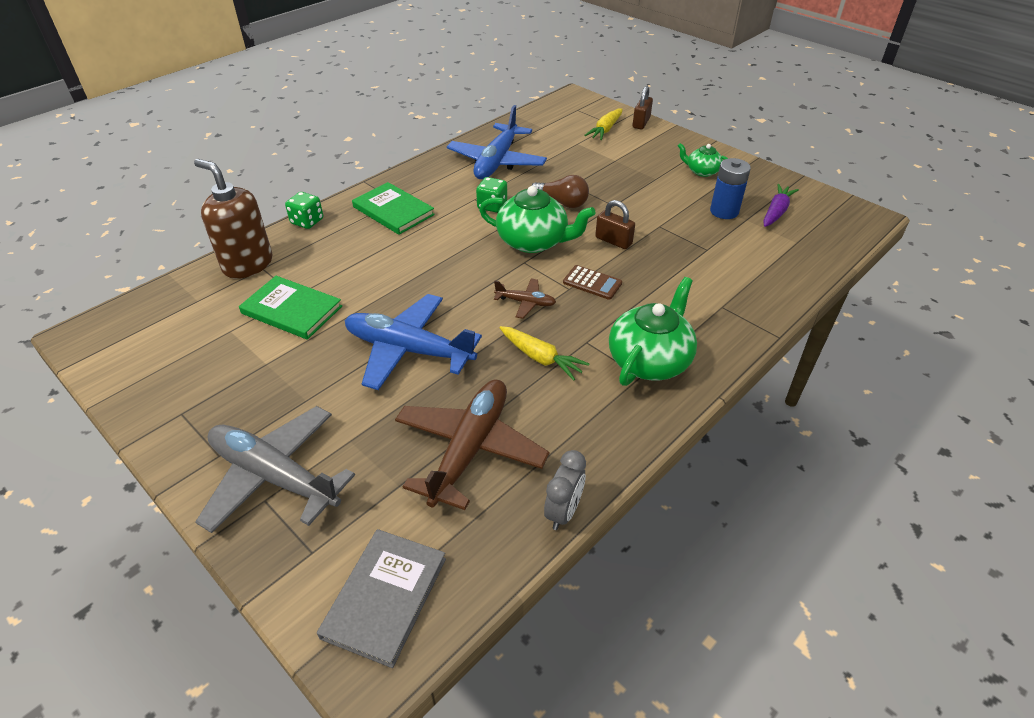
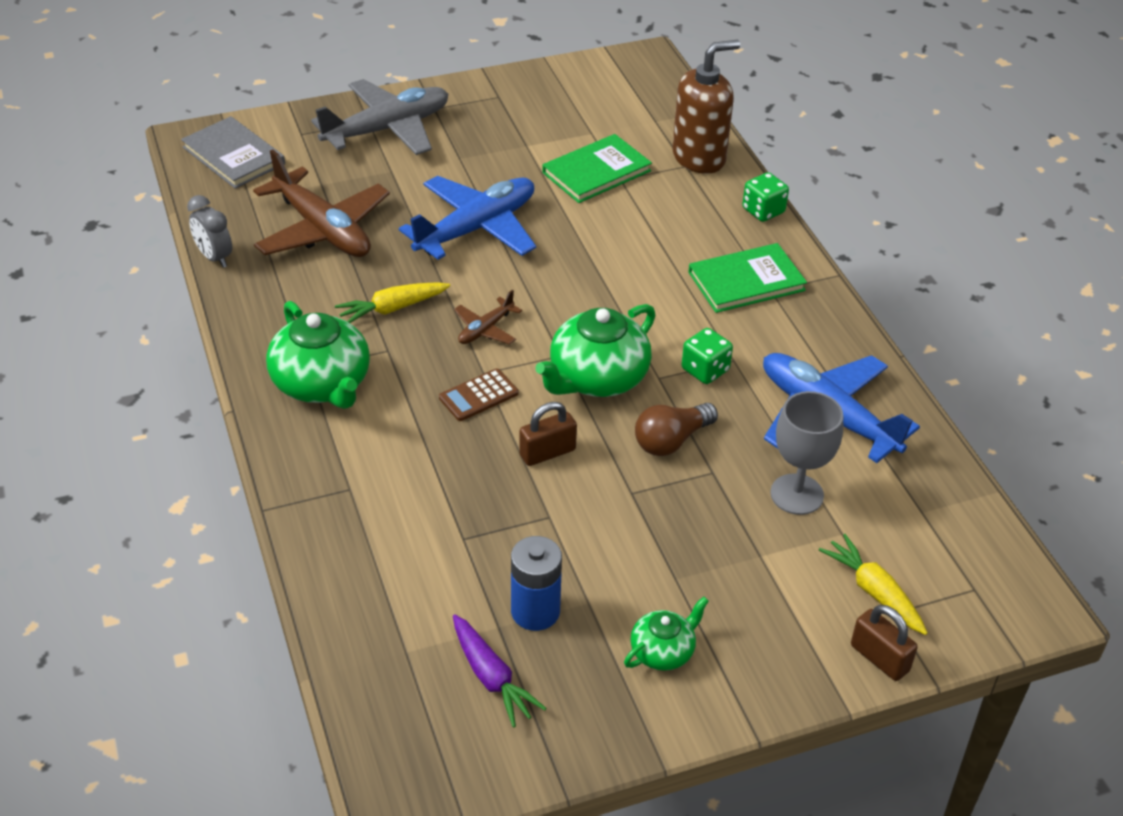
camera: 115 degrees right, 0 degrees up
(564, 159) = (797, 494): none -> grey goblet

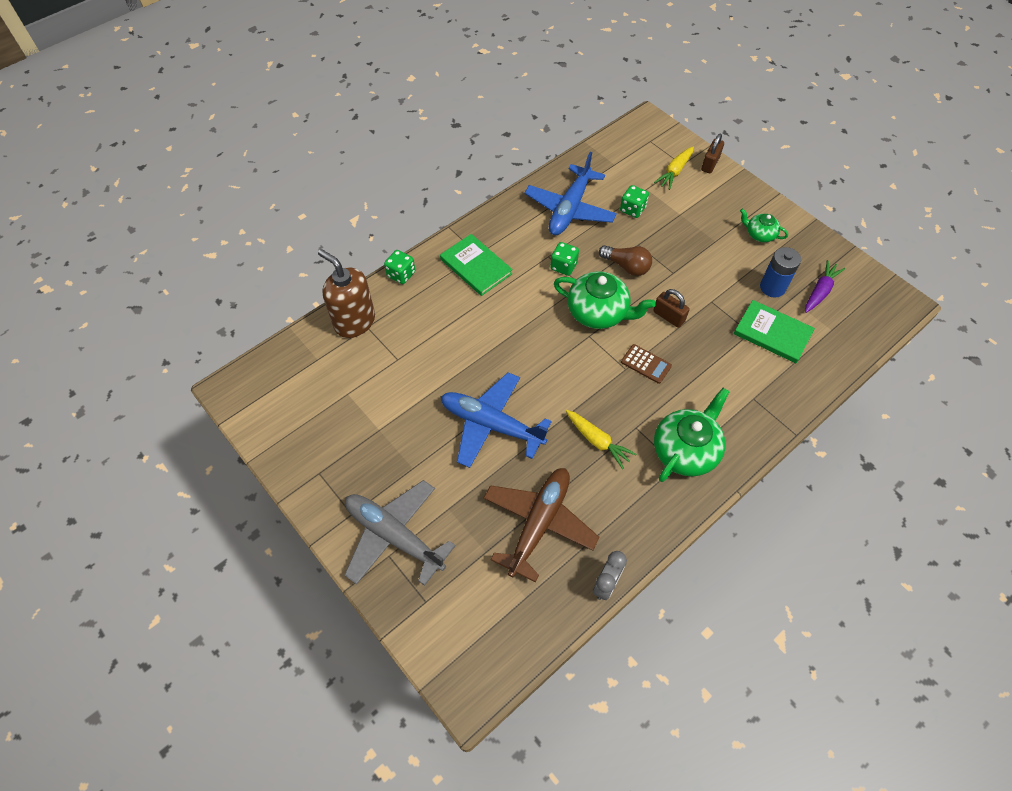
camera: 110 degrees left, 15 degrees up
(234, 156) = (477, 641): grey book -> none
(485, 329) = (588, 381): brown plane -> none
(596, 172) = (395, 375): green book -> green book (772, 333)
(797, 494) = (632, 209): grey goblet -> green dice

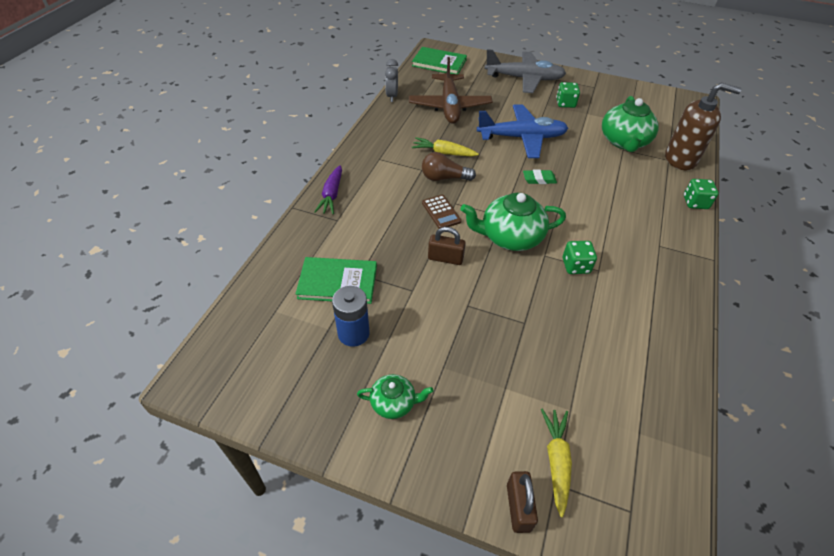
camera: 150 degrees right, 10 degrees down
(476, 266) = (648, 233): green book -> green book (439, 63)
(521, 360) = (539, 179): none -> green eraser
(569, 209) = (628, 334): blue plane -> none
(626, 266) = (518, 291): brown light bulb -> brown light bulb (444, 178)
(632, 209) = (563, 367): green dice -> green dice (565, 103)
(646, 364) = (441, 212): brown calculator -> brown calculator turned 120 degrees counterclockwise
(685, 450) = (377, 168): green teapot -> green teapot (624, 141)
(820, 291) = (296, 352): purple carrot -> purple carrot (331, 195)

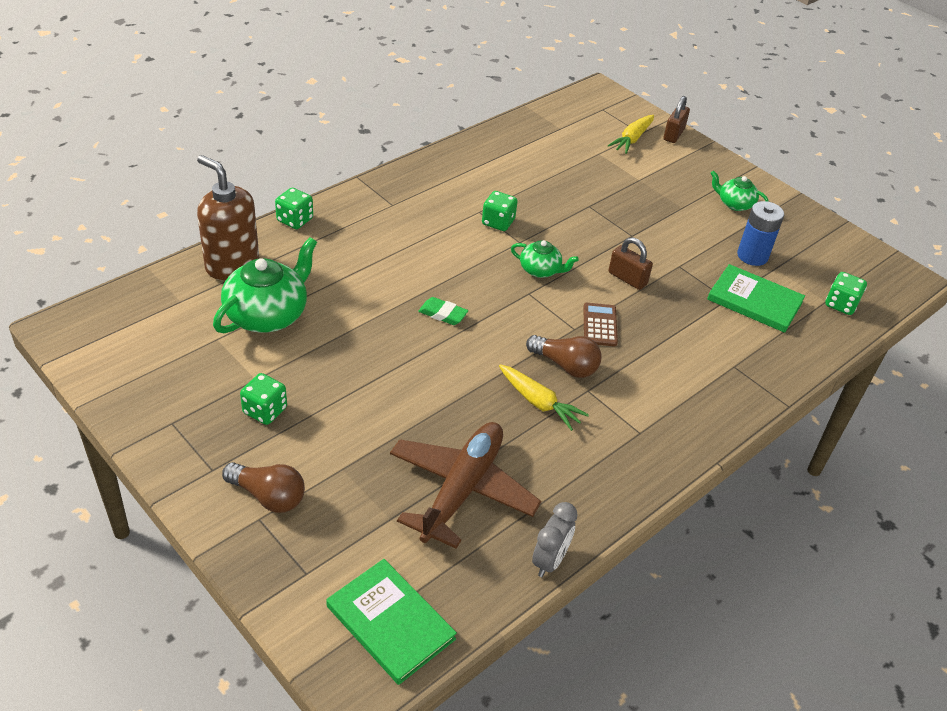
camera: 155 degrees left, 5 degrees down
(261, 312) = (841, 304): none -> green dice
(331, 195) = (731, 402): purple carrot -> none
(510, 237) = (540, 270): green teapot -> green teapot, size x0.55
(522, 138) = (402, 379): blue plane -> none
(524, 79) = (268, 496): grey plane -> brown light bulb

